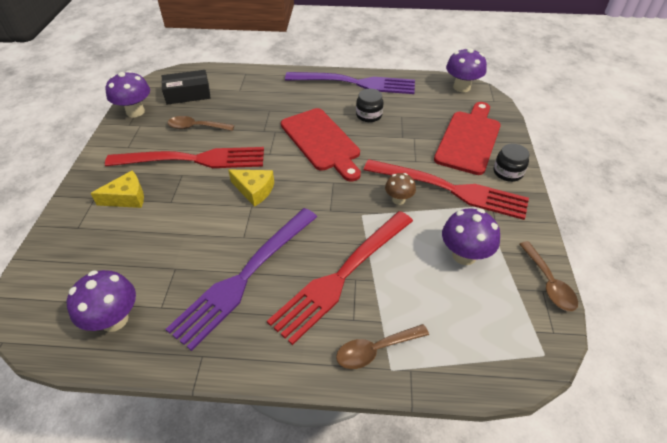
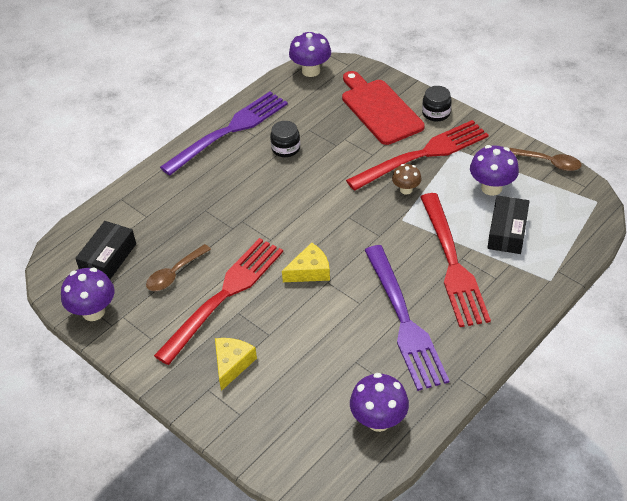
camera: 50 degrees left, 0 degrees up
(321, 142) = (290, 197): red cutting board -> none
(375, 350) = (530, 280): brown spoon -> none
(421, 297) = (507, 232): none -> black box

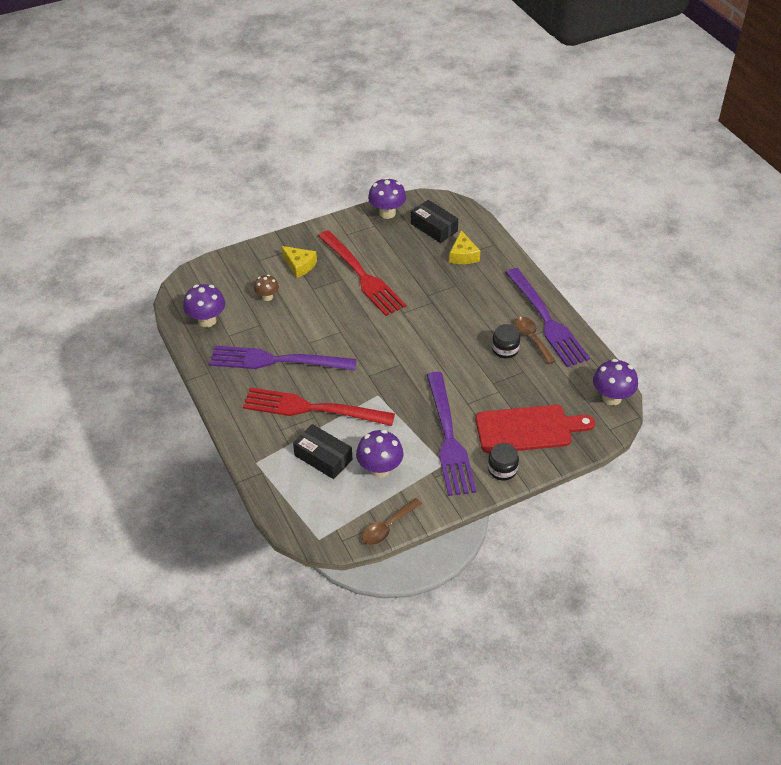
camera: 110 degrees right, 0 degrees up
(174, 274) = (398, 256): brown spoon -> brown spoon (532, 338)
(310, 271) = (356, 325): yellow cheese -> yellow cheese (463, 255)
(406, 189) = (411, 410): brown mushroom -> brown mushroom (267, 297)
(423, 154) = (449, 438): red fork -> purple fork

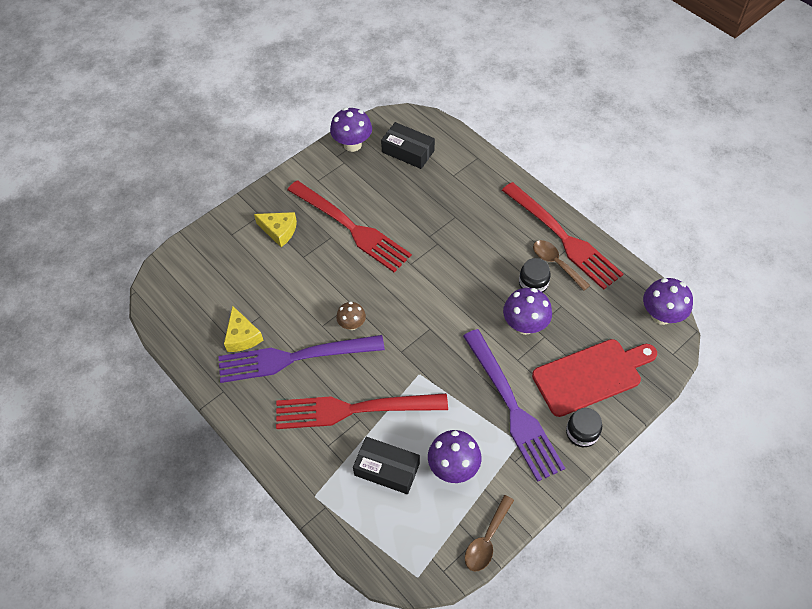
camera: 15 degrees left, 10 degrees up
(207, 320) = (199, 325): purple mushroom -> purple mushroom (524, 325)
(267, 297) = (257, 279): brown mushroom -> brown mushroom (352, 324)
(463, 255) = (450, 178): yellow cheese -> yellow cheese (242, 336)
(547, 321) = (563, 238): purple fork -> red fork

